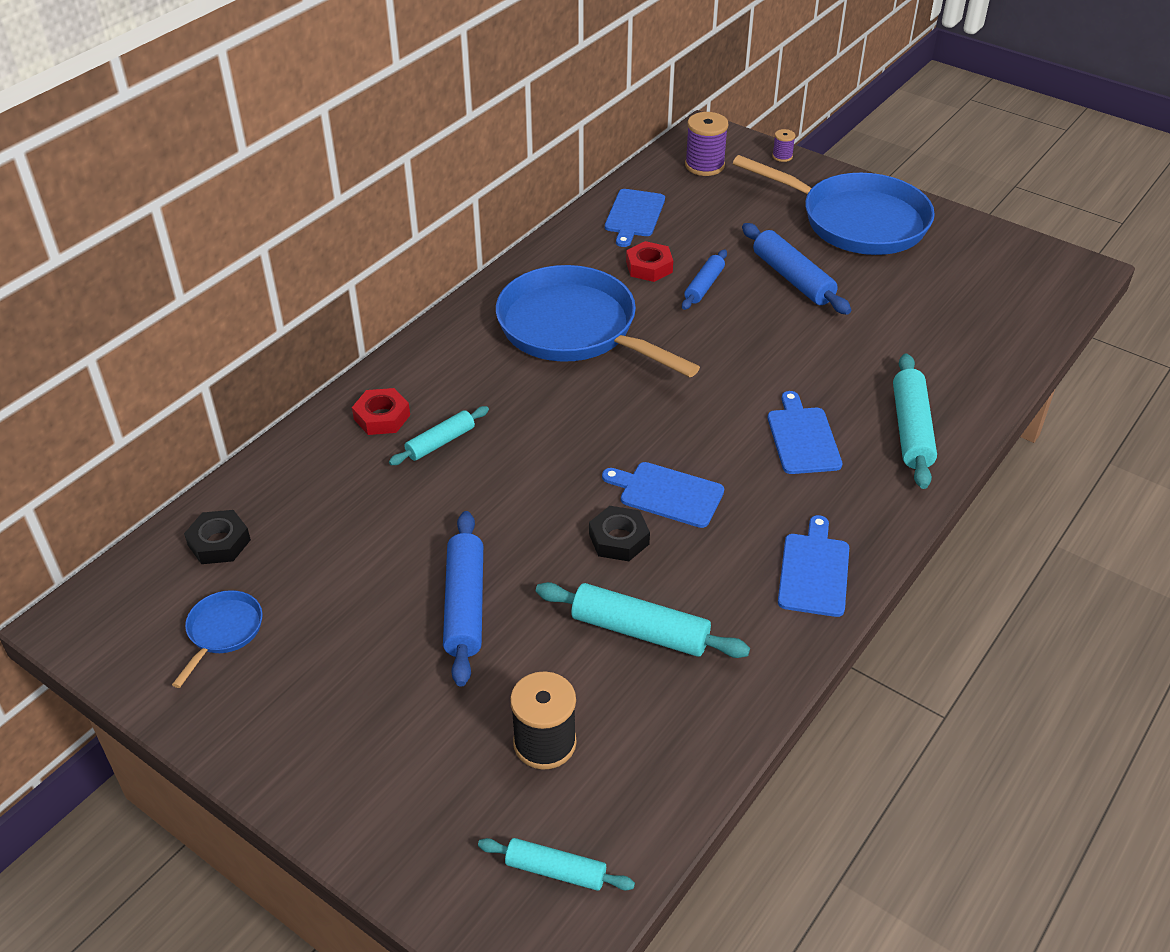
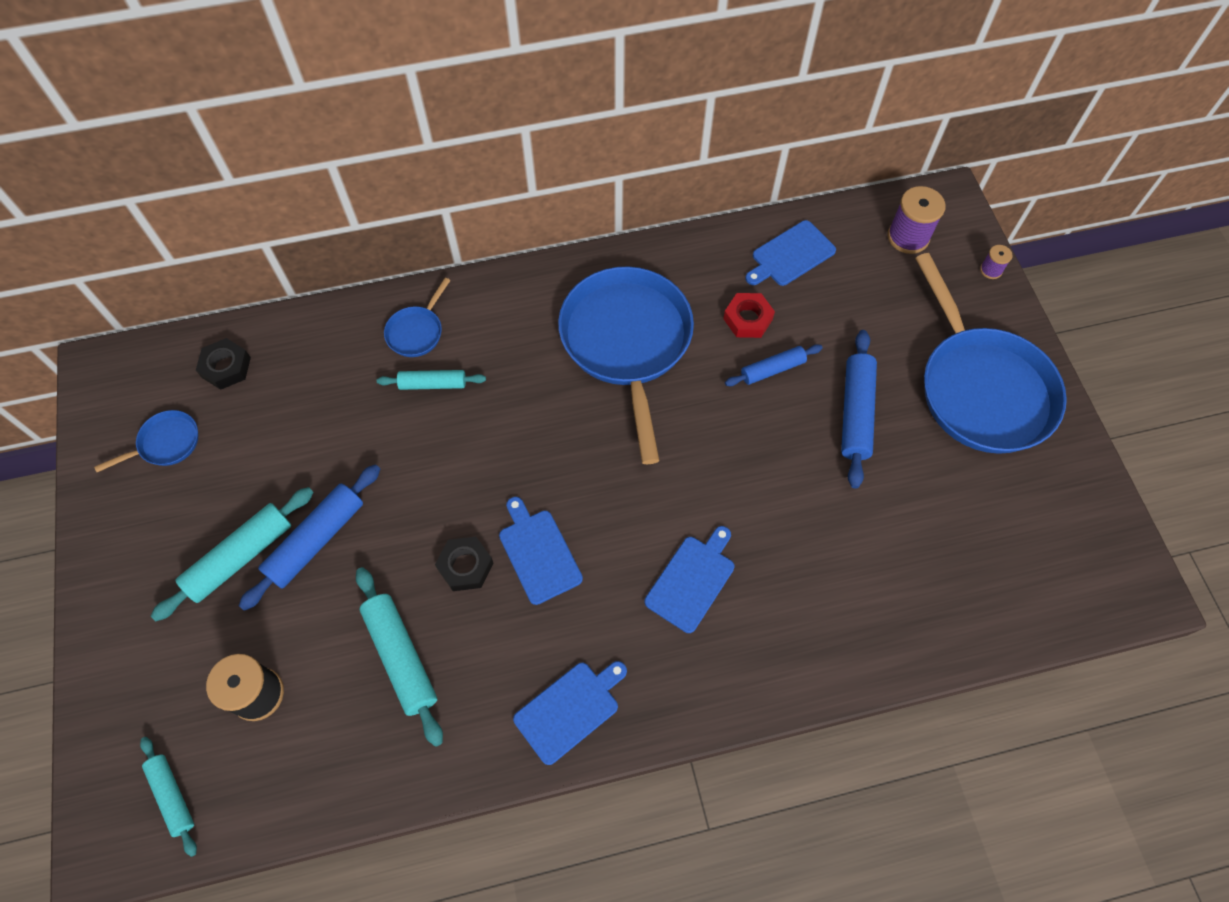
camera: 40 degrees right, 20 degrees up
(382, 417) = (417, 331): red nut -> blue pan
(911, 429) = (788, 641): turquoise rolling pin -> turquoise rolling pin (240, 557)

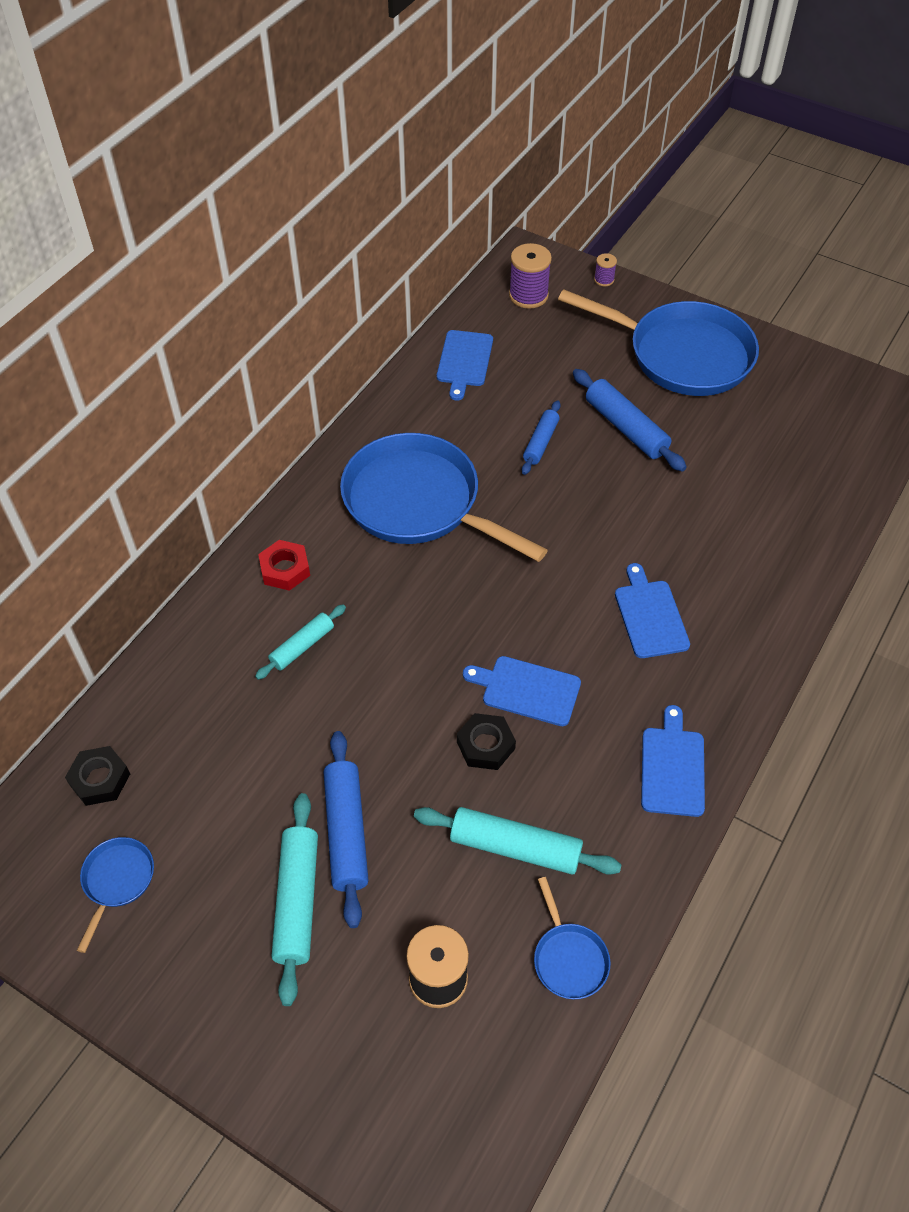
camera: 45 degrees left, 10 degrees down
(172, 796) = (462, 1115): turquoise rolling pin -> none
(417, 331) = (241, 621): blue pan -> blue pan (568, 958)
(747, 319) = (485, 423): red nut -> red nut (285, 569)

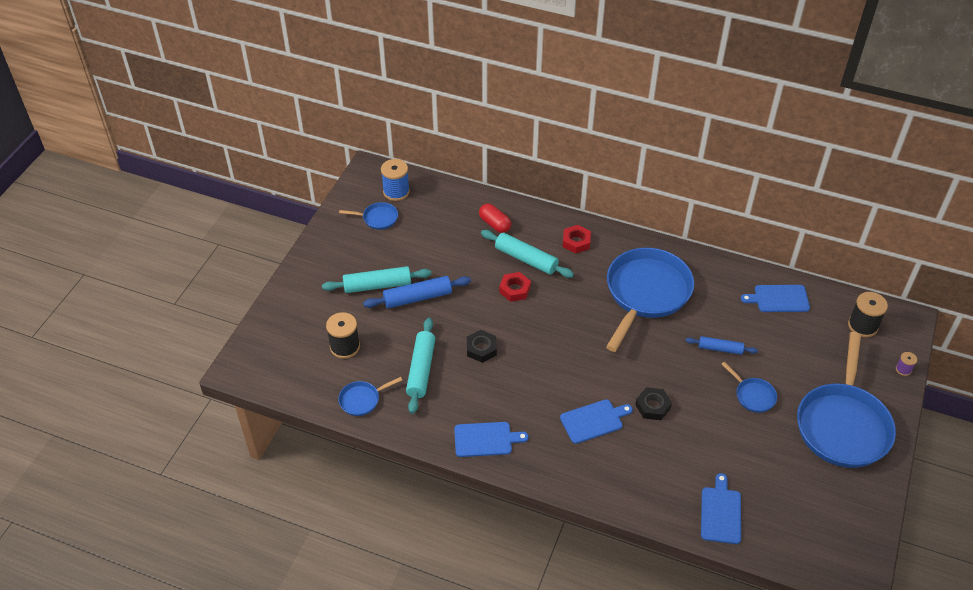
camera: 80 degrees right, 5 degrees down
(55, 837) = (396, 192): none -> blue spool
(100, 779) = (429, 199): black nut -> black nut (653, 406)
(204, 680) = (495, 224): none -> red capsule
(302, 646) = (526, 259): turquoise rolling pin -> turquoise rolling pin, size x1.60
(366, 674) = (514, 289): none -> red nut
(527, 690) = (522, 363): blue cutting board -> blue cutting board (720, 513)
(528, 295) = (862, 326): purple spool -> black spool
(626, 428) = (753, 395): blue rolling pin -> blue pan

